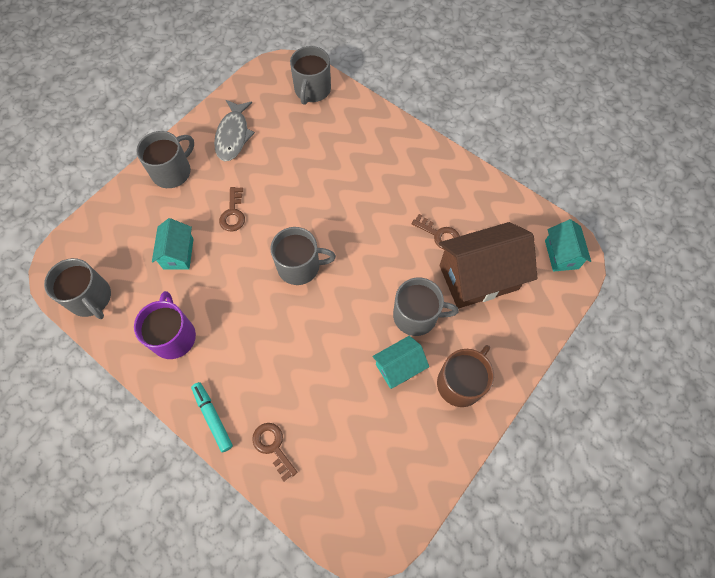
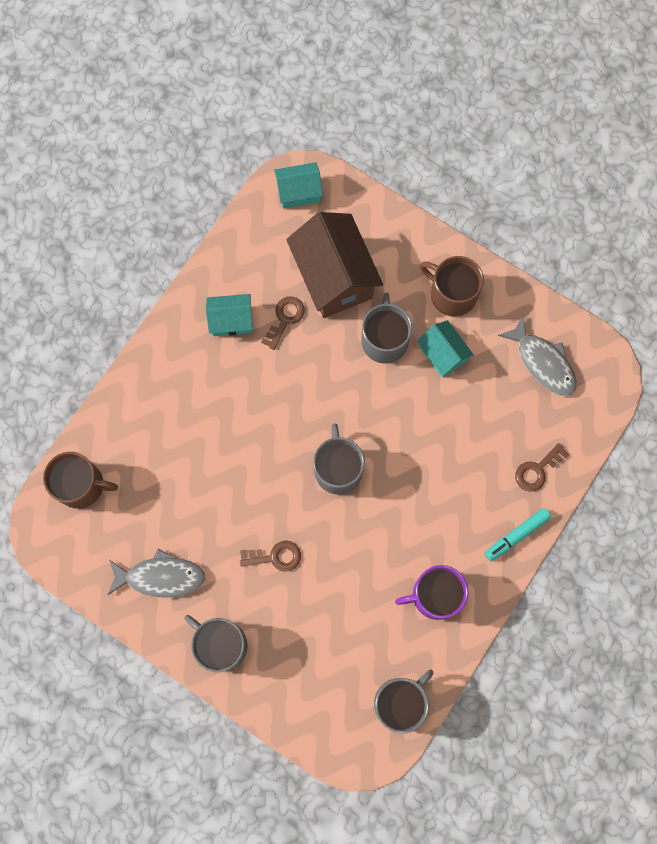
camera: 95 degrees left, 10 degrees up
(178, 253) = (334, 612): turquoise house -> turquoise house (231, 321)
(312, 90) = (81, 485): grey mug -> brown mug
(384, 467) = (542, 362): none -> grey fish

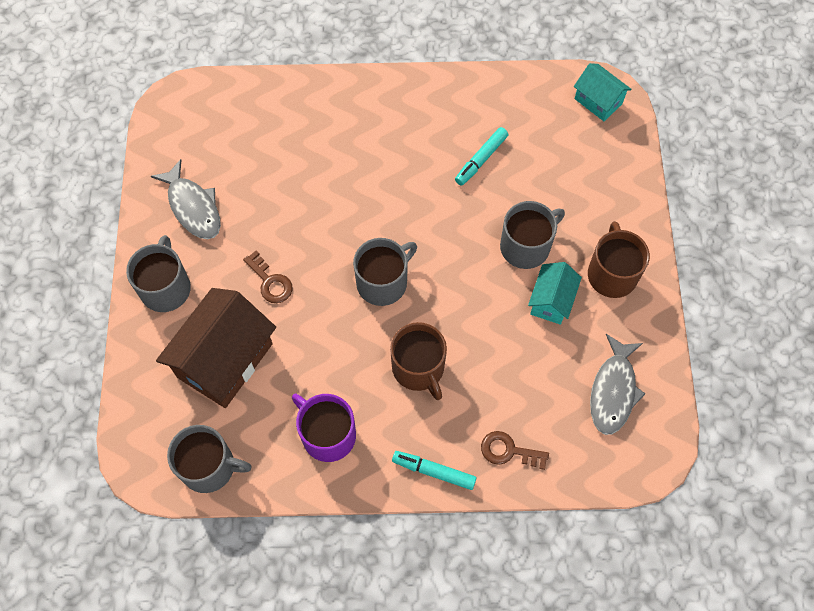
camera: 55 degrees right, 10 degrees down
(81, 485) = (229, 104): brown mug -> brown mug (419, 368)
(231, 321) = (447, 122): turquoise house -> none
(285, 319) = (481, 159): brown key -> turquoise marker
(334, 277) = (548, 173): brown house -> brown house (225, 360)

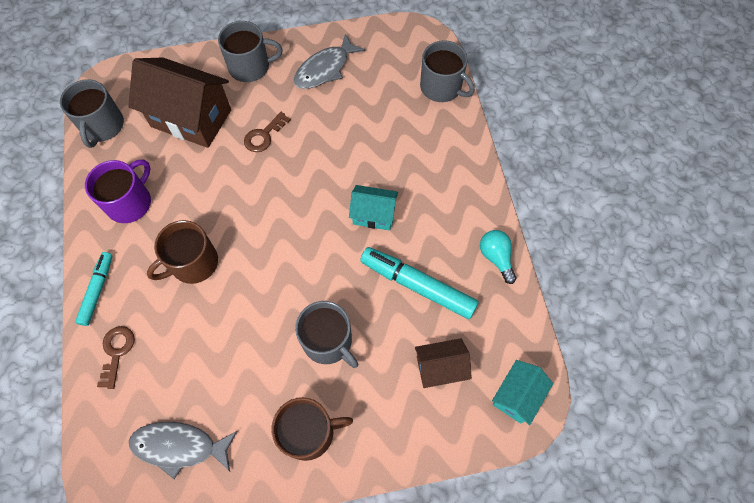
camera: 80 degrees right, 0 degrees up
(383, 282) = (274, 221): grey mug -> grey mug (441, 87)
(463, 88) = (496, 257): none -> turquoise light bulb
(481, 159) = (417, 285): turquoise marker -> turquoise marker, size x1.64
(551, 301) = (271, 373): turquoise house -> turquoise house (373, 215)
(565, 156) = (440, 368): none -> brown house

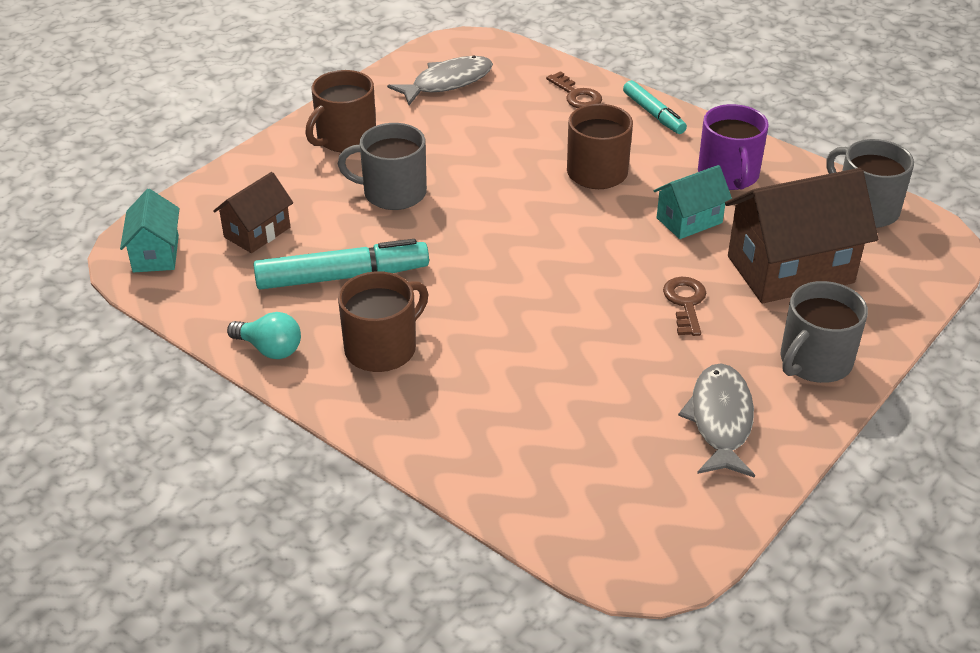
camera: 140 degrees right, 25 degrees down
(373, 215) = (460, 306): turquoise house -> turquoise house (689, 220)
(437, 215) = (382, 348): none -> brown mug
(441, 87) = (531, 503): grey mug -> none

